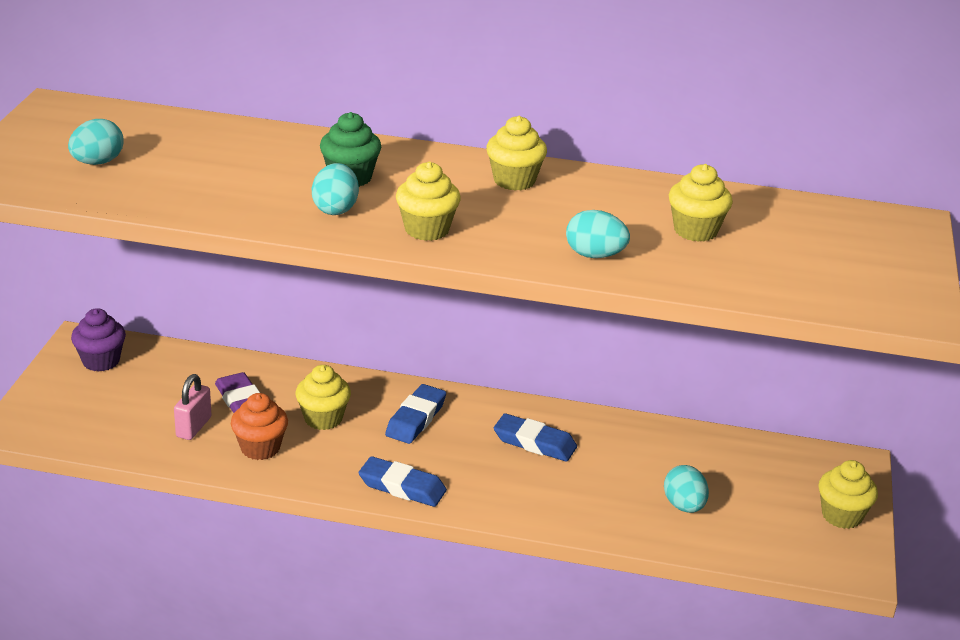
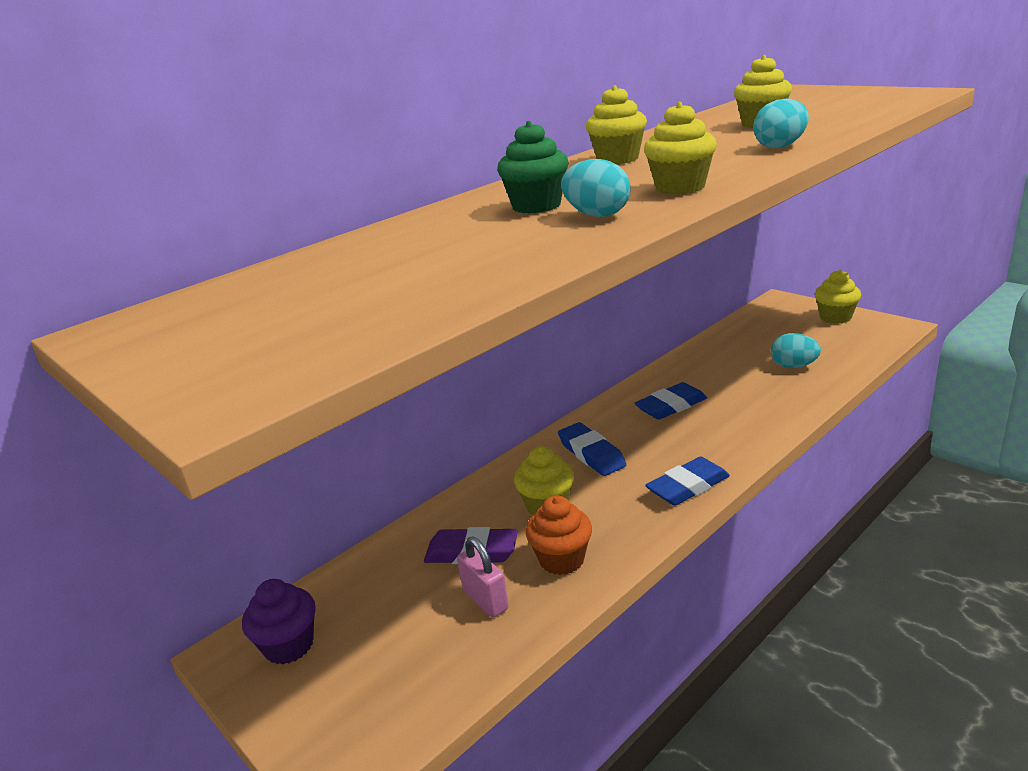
camera: 50 degrees left, 5 degrees down
(97, 162) = (313, 316): turquoise egg -> none

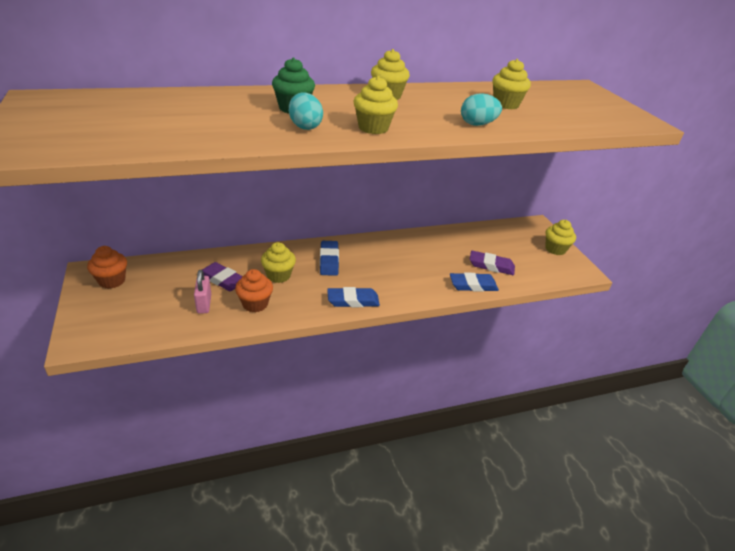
camera: 20 degrees right, 10 degrees up
(289, 645) = (112, 281): purple cupcake -> orange cupcake
(671, 406) = (398, 255): blue eraser -> blue eraser (473, 285)
(793, 366) = (491, 266): turquoise egg -> purple eraser

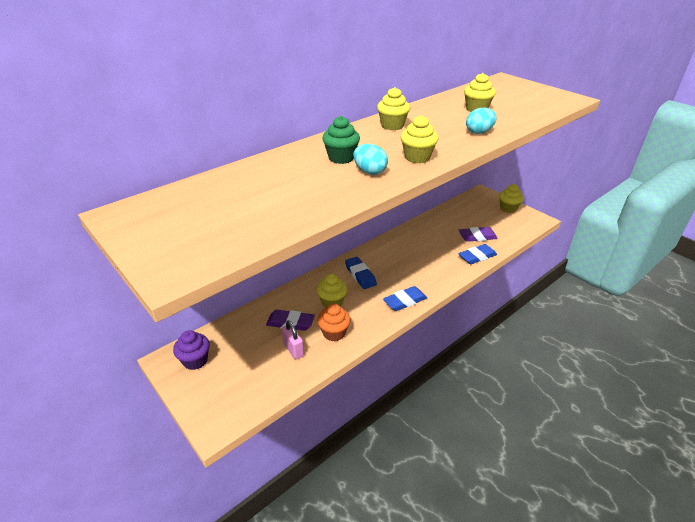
camera: 20 degrees left, 0 degrees up
(112, 281) = (195, 360): orange cupcake -> purple cupcake

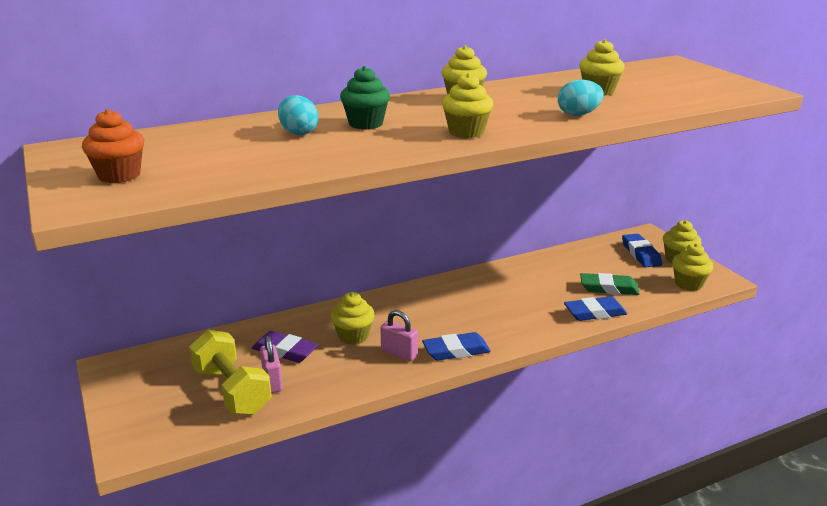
camera: 15 degrees right, 10 degrees down
(195, 360) = (143, 372): purple cupcake -> none
(268, 362) = (232, 391): none -> yellow dumbbell
(334, 333) = (336, 372): orange cupcake -> orange cupcake (119, 175)
(360, 275) = (409, 311): blue eraser -> blue eraser (641, 254)
(369, 171) = (390, 140): turquoise egg -> turquoise egg (298, 132)
(369, 310) = (399, 353): none -> pink padlock
(477, 237) = (609, 288): purple eraser -> green eraser
(522, 226) = (688, 284): none -> yellow cupcake

